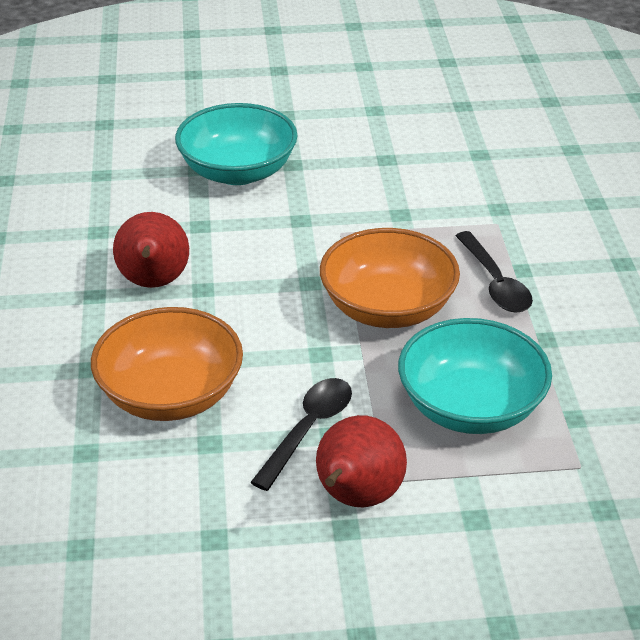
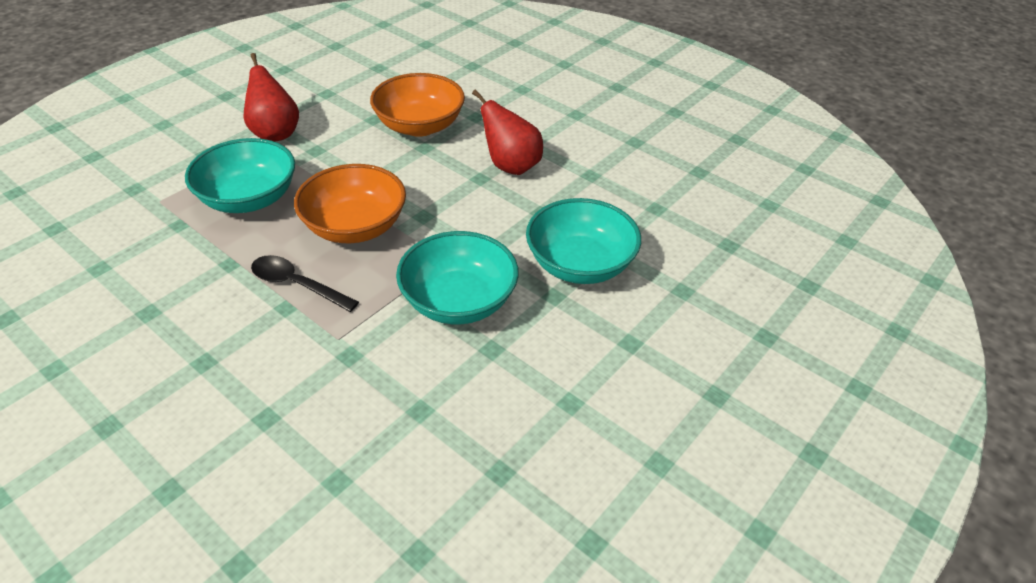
camera: 135 degrees right, 5 degrees up
(308, 430) = (330, 146): black spoon -> none
(370, 198) = (459, 301): none -> turquoise bowl

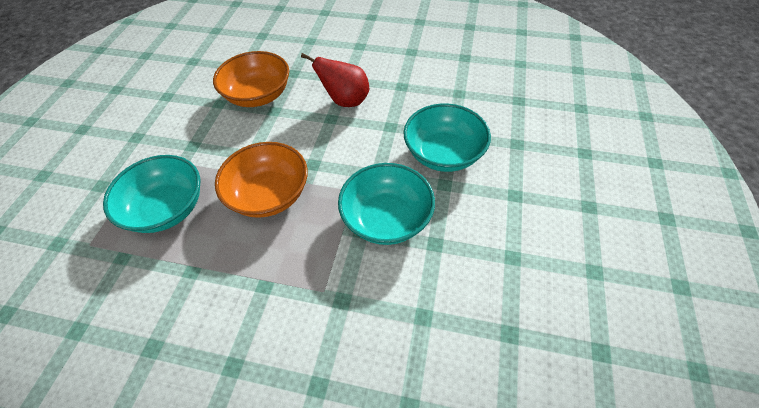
camera: 25 degrees left, 10 degrees up
(275, 133) = (148, 145): red pear -> none
(297, 285) = (260, 262): black spoon -> none

